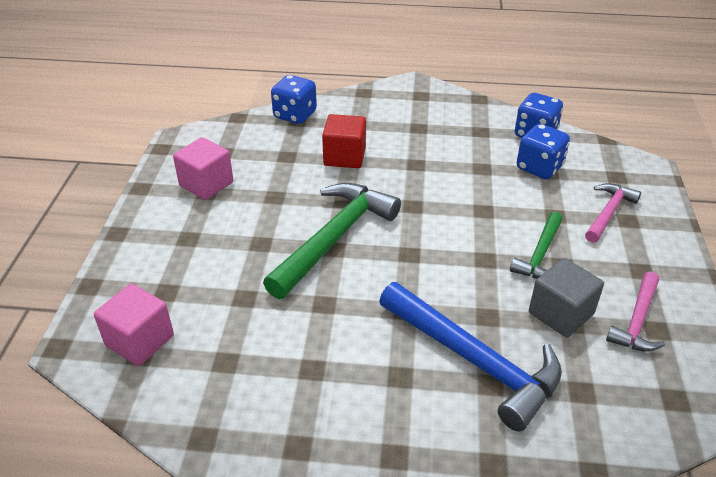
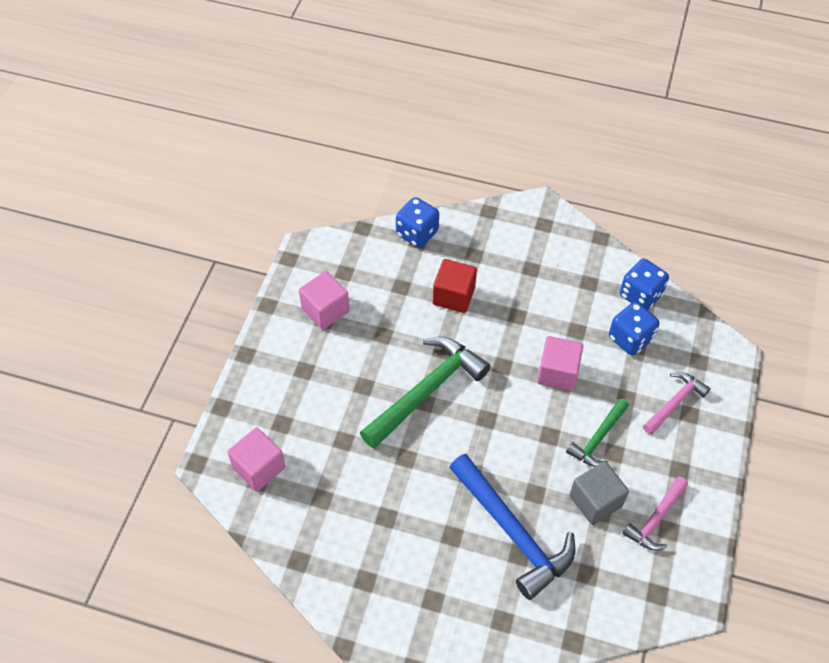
camera: 10 degrees right, 15 degrees up
(474, 204) = (557, 373): none -> pink cube

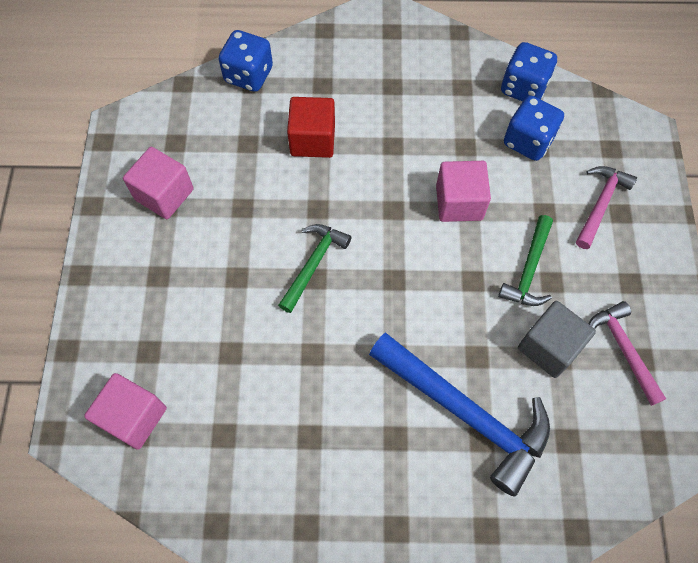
camera: 15 degrees left, 10 degrees up
(426, 391) = (313, 264): green hammer -> green hammer, size x0.56
(656, 519) = (623, 350): pink hammer -> pink hammer turned 135 degrees clockwise

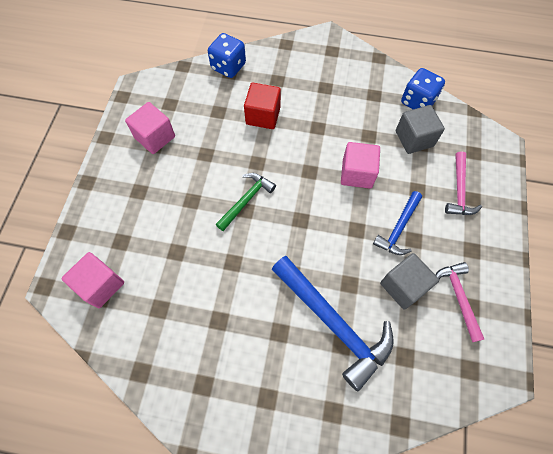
camera: 10 degrees right, 0 degrees up
(528, 141) = (414, 138): blue dice -> grey cube
(529, 269) = (398, 228): green hammer -> blue hammer
(600, 204) = (459, 190): pink hammer -> pink hammer turned 150 degrees clockwise

